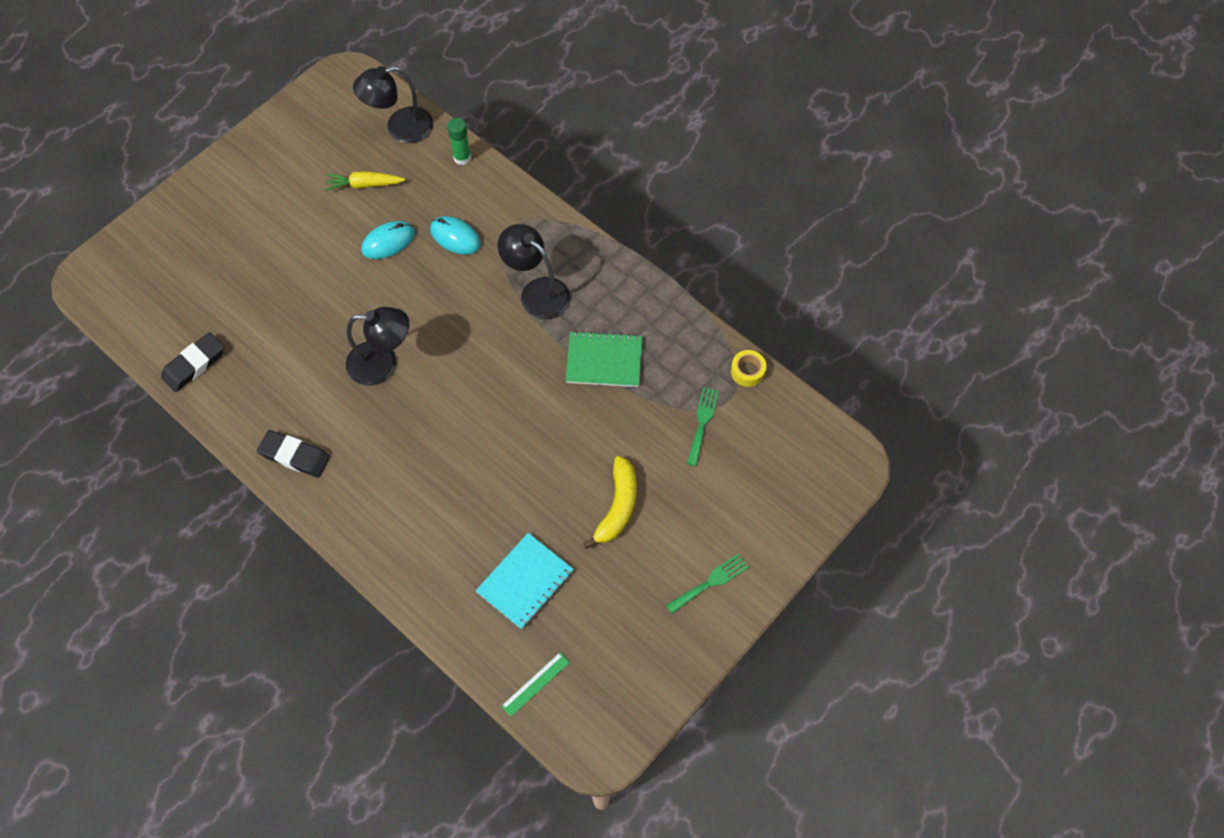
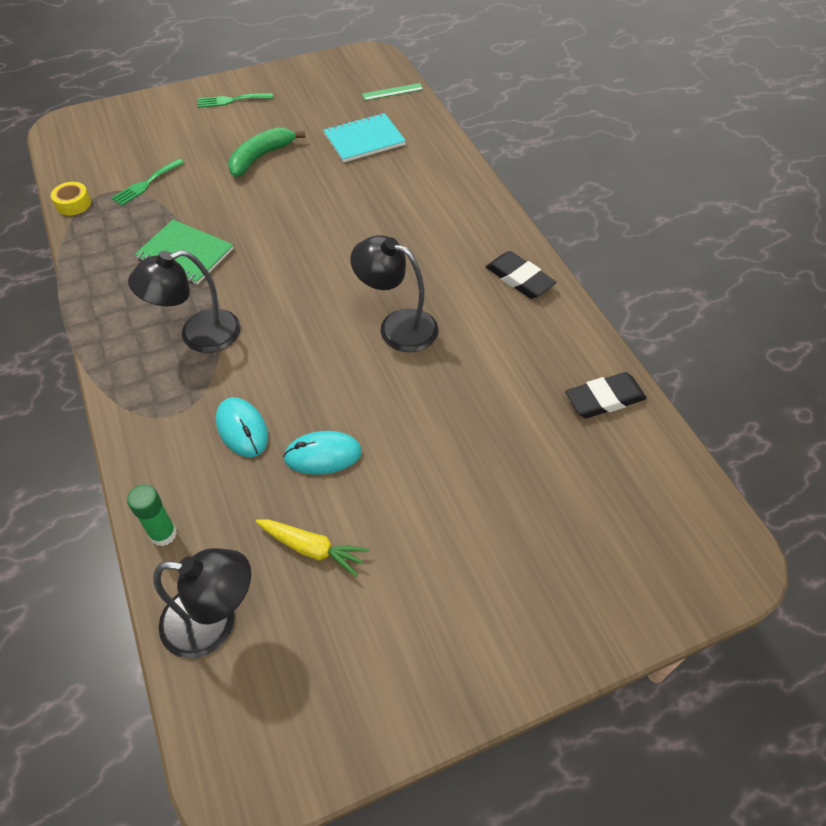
camera: 155 degrees left, 10 degrees down
(537, 292) = (198, 335): black lamp -> black lamp turned 90 degrees clockwise
(617, 507) = (261, 157): yellow banana -> green banana

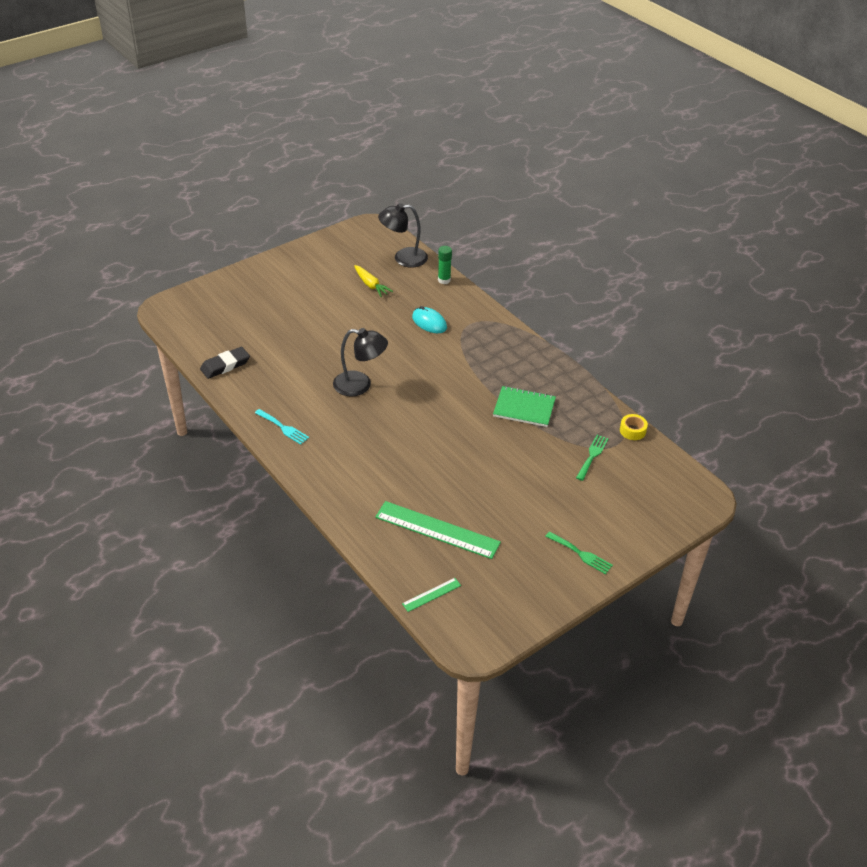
camera: 165 degrees right, 10 degrees down
(198, 335) = (482, 361): black lamp -> none
(231, 100) = (581, 554): green fork -> green fork turned 60 degrees clockwise
(261, 157) = (517, 496): green banana -> none
(312, 549) = (371, 285): yellow carrot -> yellow carrot turned 135 degrees counterclockwise
(323, 455) = (380, 318): turquoise mouse -> none
(364, 140) = (437, 530): turquoise notebook -> green ruler
(519, 279) = (283, 428): black eraser -> turquoise fork

